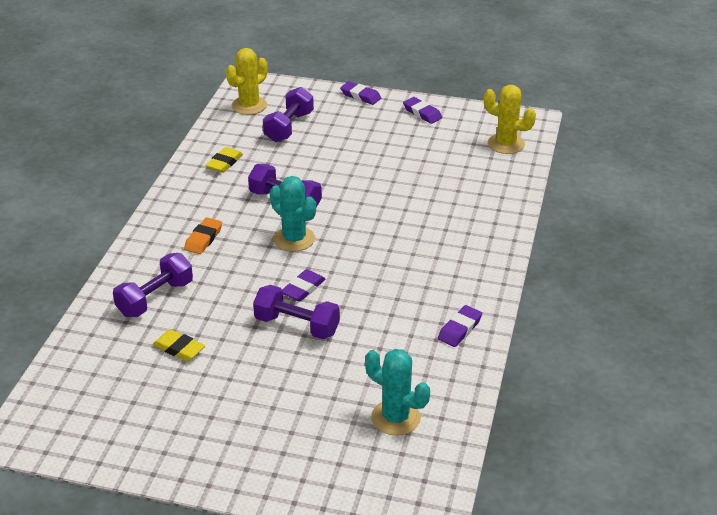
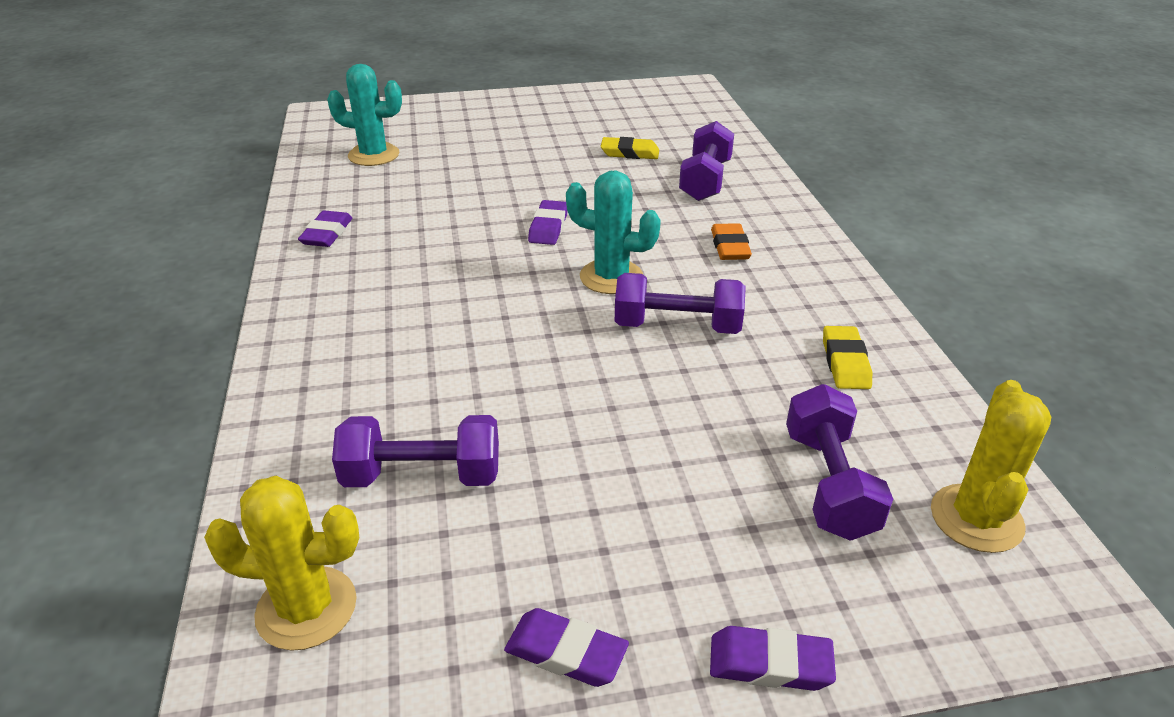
camera: 155 degrees right, 0 degrees up
(297, 326) = (526, 194): purple dumbbell -> purple dumbbell (422, 476)

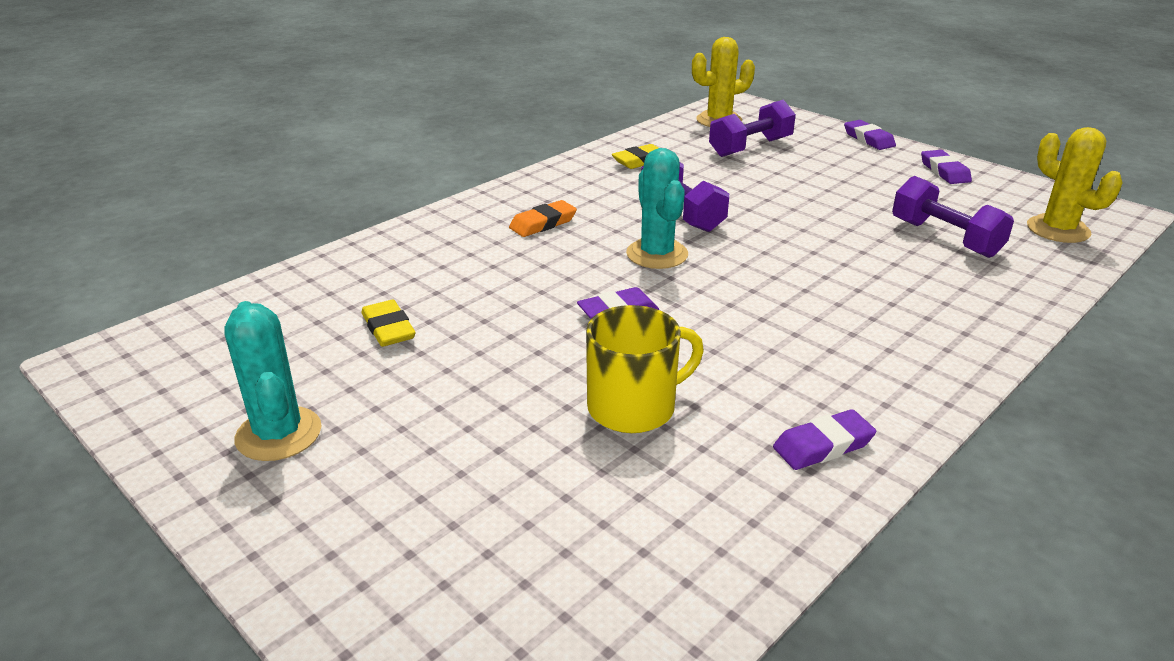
camera: 125 degrees left, 5 degrees down
(373, 155) = (604, 546): turquoise cactus -> turquoise cactus (278, 434)
(447, 195) = (633, 407): none -> yellow mug
(705, 180) = (422, 266): purple dumbbell -> none

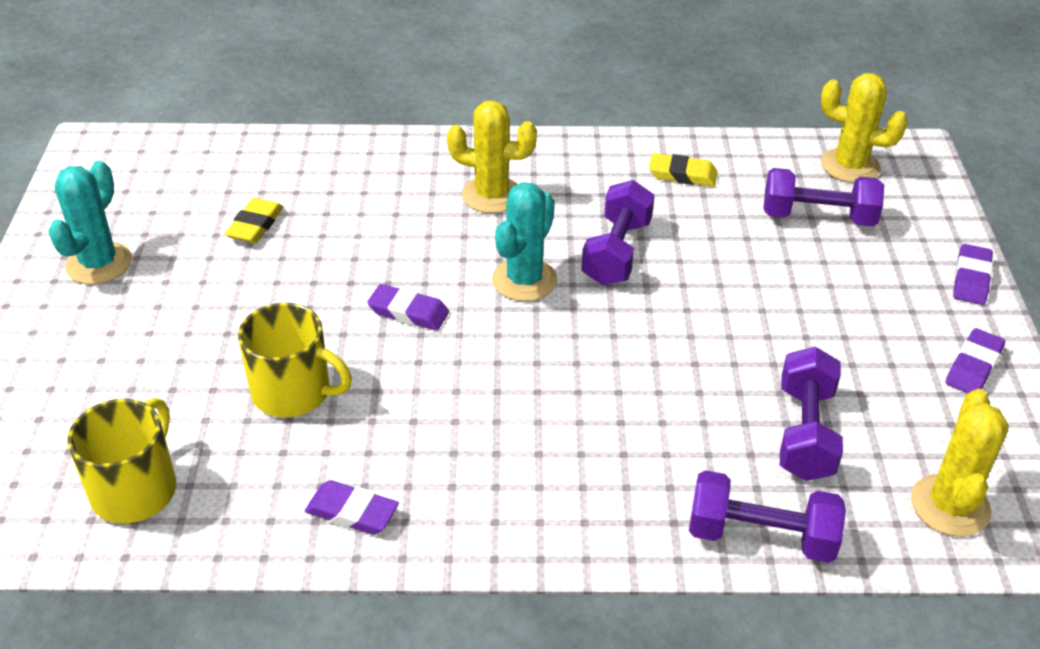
camera: 45 degrees right, 10 degrees up
(543, 223) = (491, 195): orange eraser -> yellow cactus
(643, 561) = (136, 489): none -> yellow mug
(1028, 294) = (761, 536): none -> purple dumbbell

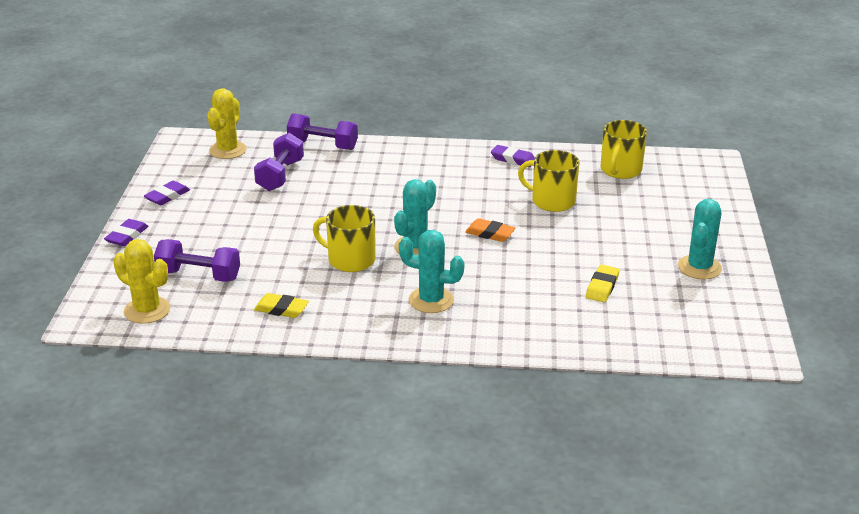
camera: 175 degrees left, 10 degrees down
(408, 312) = (490, 233): purple eraser -> orange eraser
(491, 195) = (431, 300): yellow cactus -> turquoise cactus
(616, 252) = (350, 260): purple dumbbell -> yellow mug

